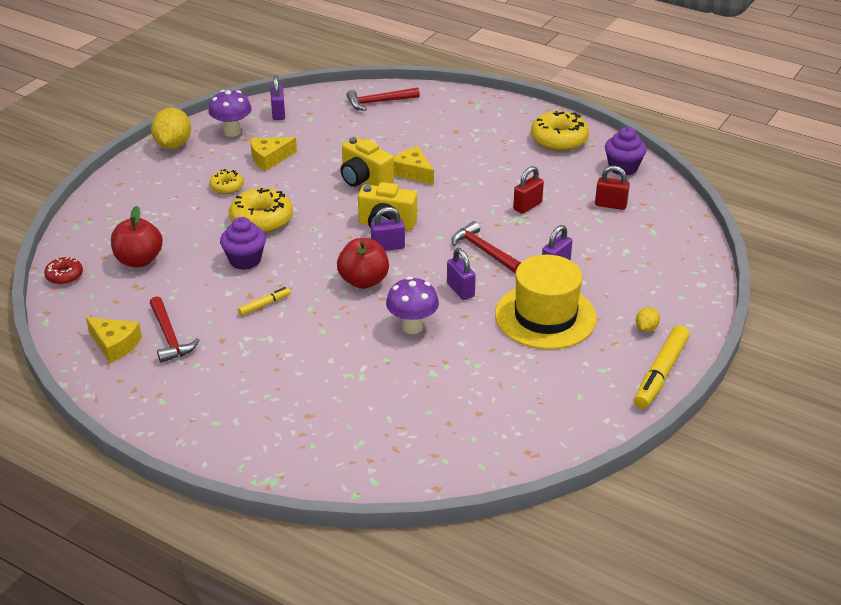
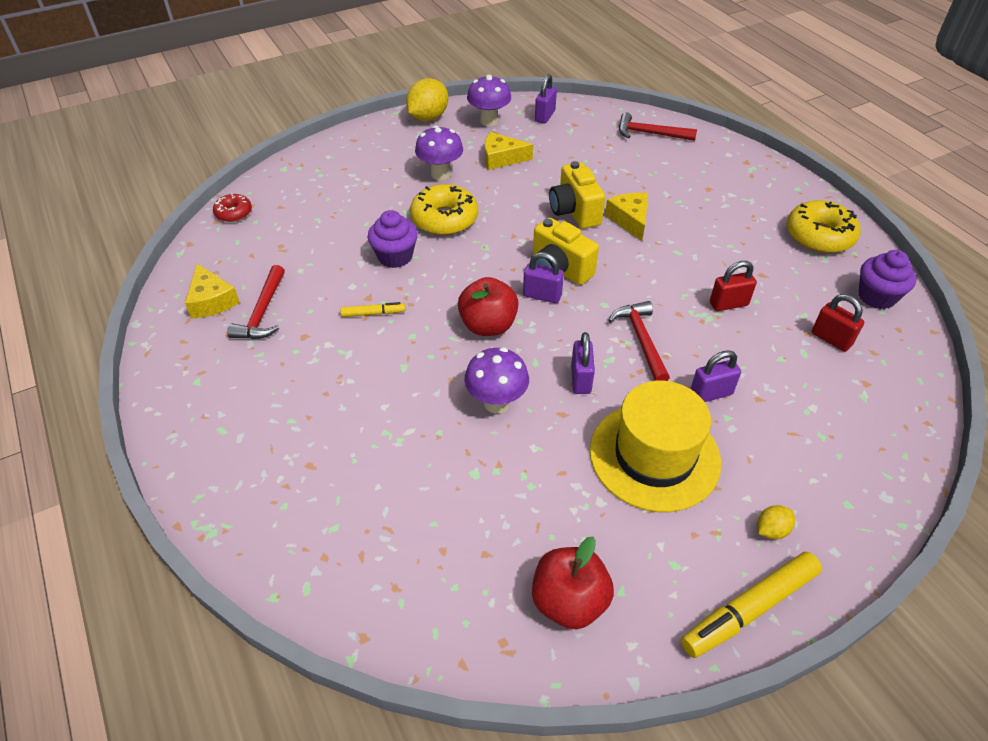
camera: 30 degrees right, 10 degrees up
(139, 260) = (305, 221): red apple -> red apple (569, 601)
(227, 187) = (440, 174): yellow donut -> purple mushroom

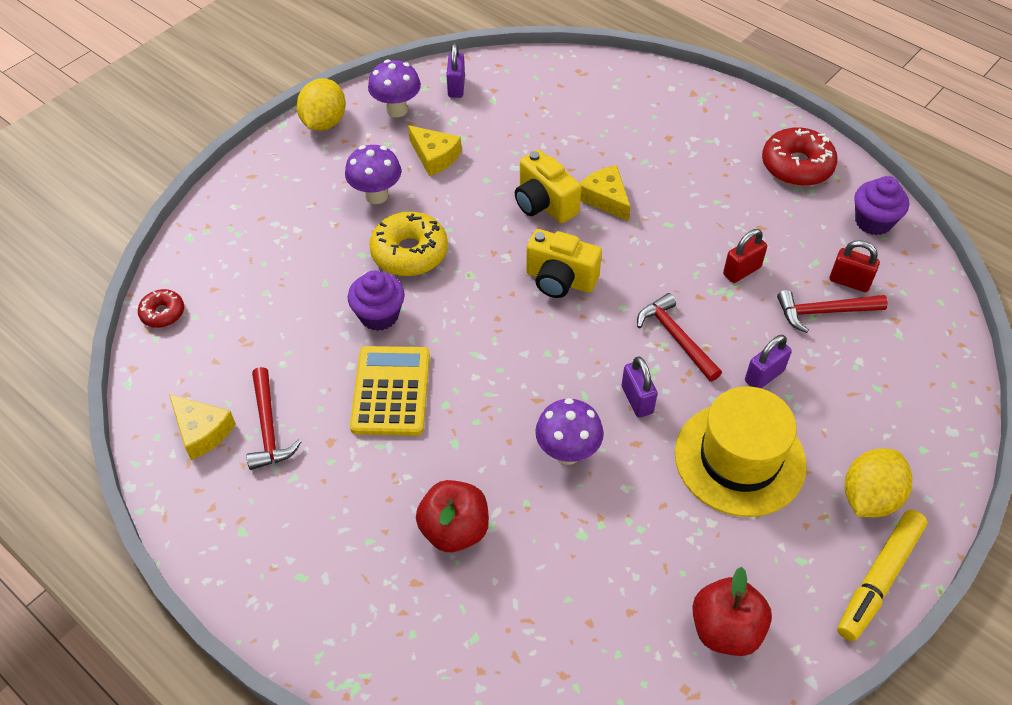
camera: 20 degrees left, 5 degrees up
(373, 313) = (391, 391): yellow marker -> yellow calculator
(488, 325) = (518, 368): red apple -> red apple (454, 530)
(501, 158) = (434, 157): yellow cheese -> yellow cheese turned 120 degrees counterclockwise
(542, 295) = (556, 316): purple padlock -> none
(650, 133) = (580, 82): red hammer -> red hammer (824, 312)
(771, 530) = (869, 497): yellow lemon -> yellow lemon, size x2.00
(819, 236) = (796, 166): yellow donut -> red donut

